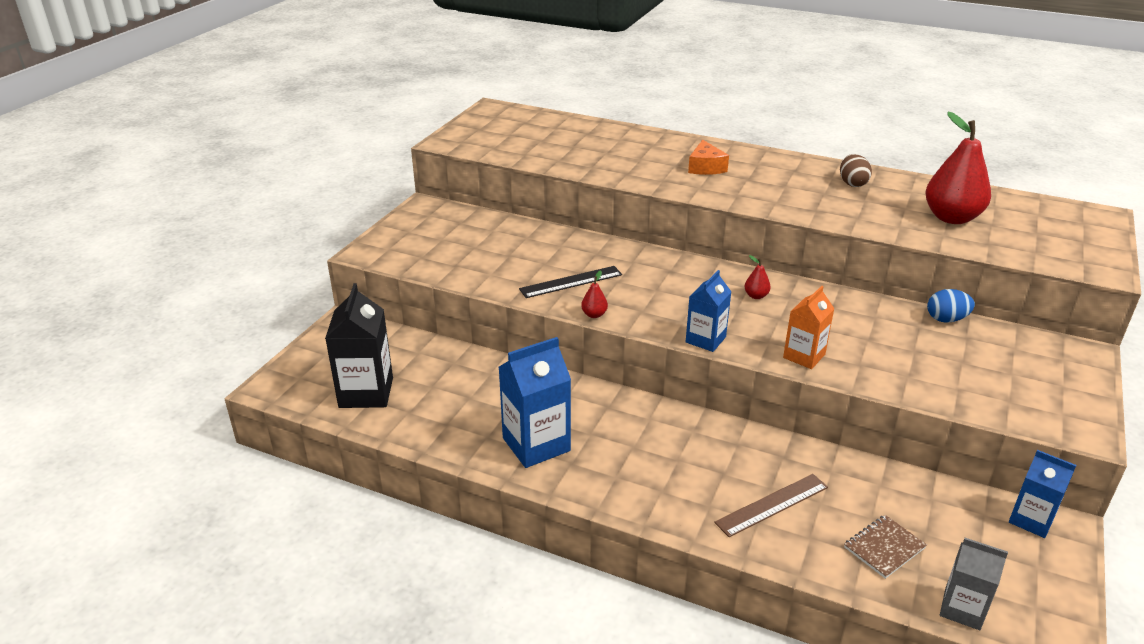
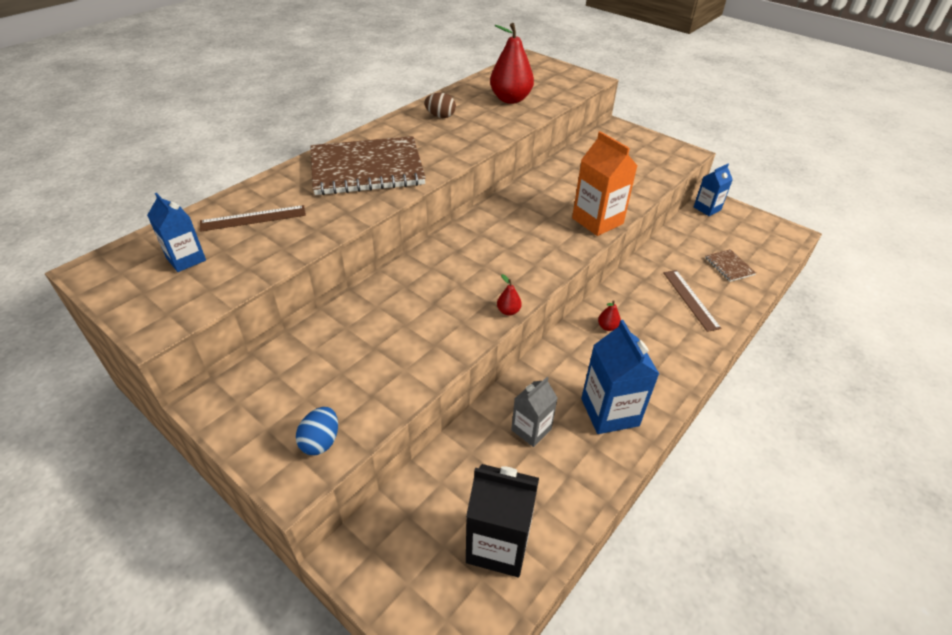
camera: 75 degrees left, 10 degrees up
(571, 282) = (448, 314): black ruler -> none
(589, 140) = (253, 218): none -> brown ruler
(705, 167) = (367, 168): orange cheese -> brown notebook
(705, 339) = (565, 259): blue carton -> blue carton (186, 259)
(756, 296) = (514, 219): red pear -> red pear (607, 327)
(804, 356) = (597, 221): orange carton -> orange carton, size x1.60
(946, 319) = (571, 155): blue egg -> blue egg (321, 441)
(962, 609) = (775, 256): grey carton -> grey carton (531, 430)

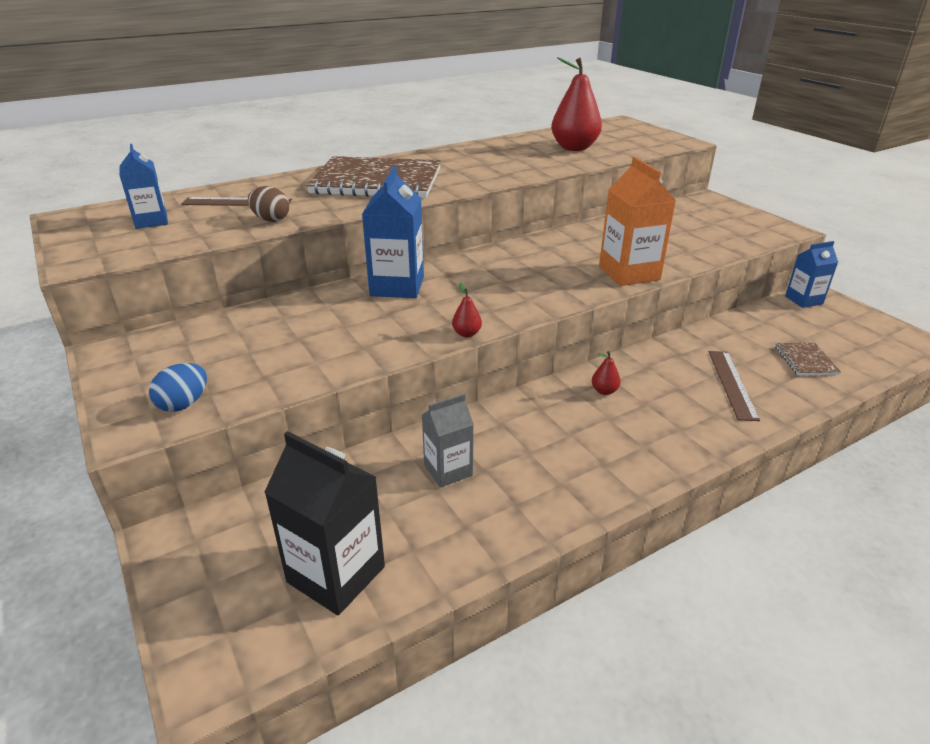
camera: 20 degrees right, 10 degrees down
(440, 116) = (486, 153): brown egg -> brown egg (271, 220)
(609, 412) = (557, 475): blue carton -> blue carton (397, 286)

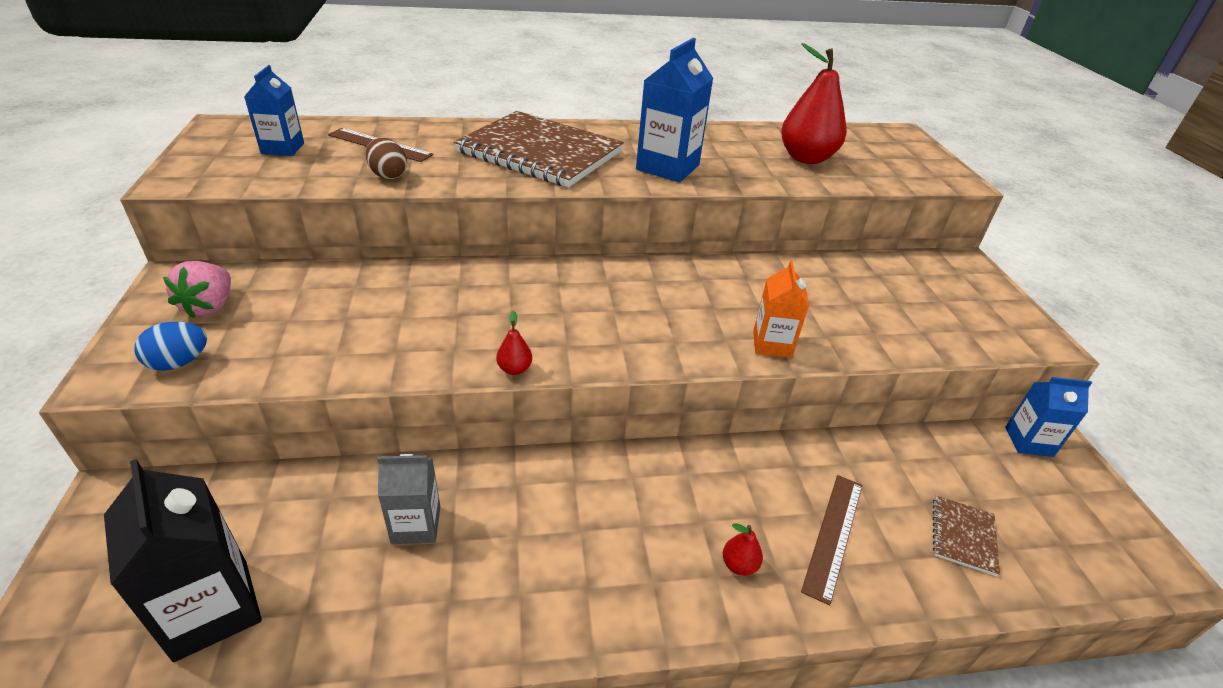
camera: 20 degrees right, 5 degrees up
(166, 361) = (210, 306): none -> pink strawberry
(397, 286) = (496, 282): blue carton -> blue carton (667, 167)
(604, 391) = (665, 485): red pear -> red pear (739, 565)
(629, 273) = (772, 344): orange carton -> orange carton, size x0.63

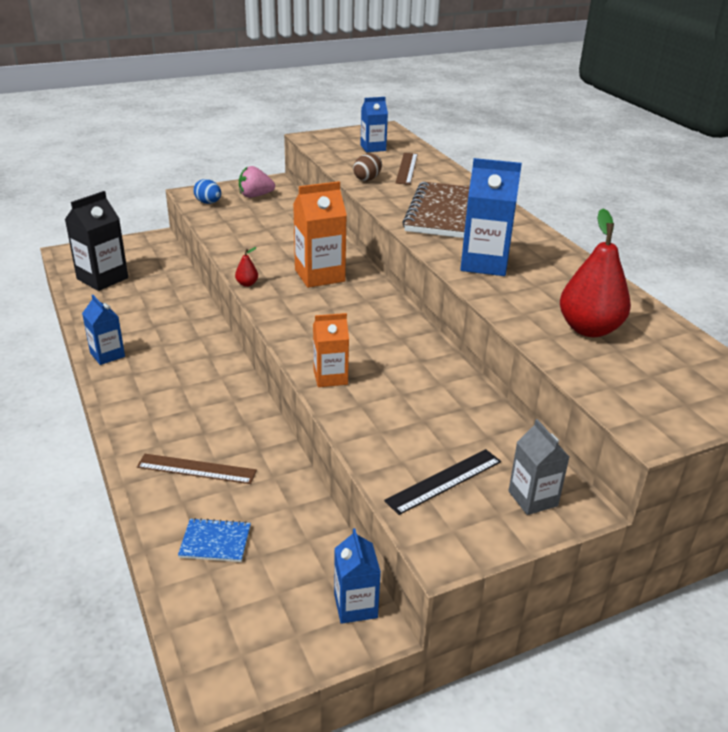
camera: 75 degrees right, 5 degrees down
(416, 525) = (161, 313): grey carton -> grey carton (533, 498)
(516, 622) = (107, 355): none -> blue carton
(526, 301) = (319, 275): none -> orange carton
(739, 565) = (160, 427): red pear -> none
(947, 315) = (444, 481): none -> black ruler
(963, 536) = (215, 542): brown notebook -> blue notebook

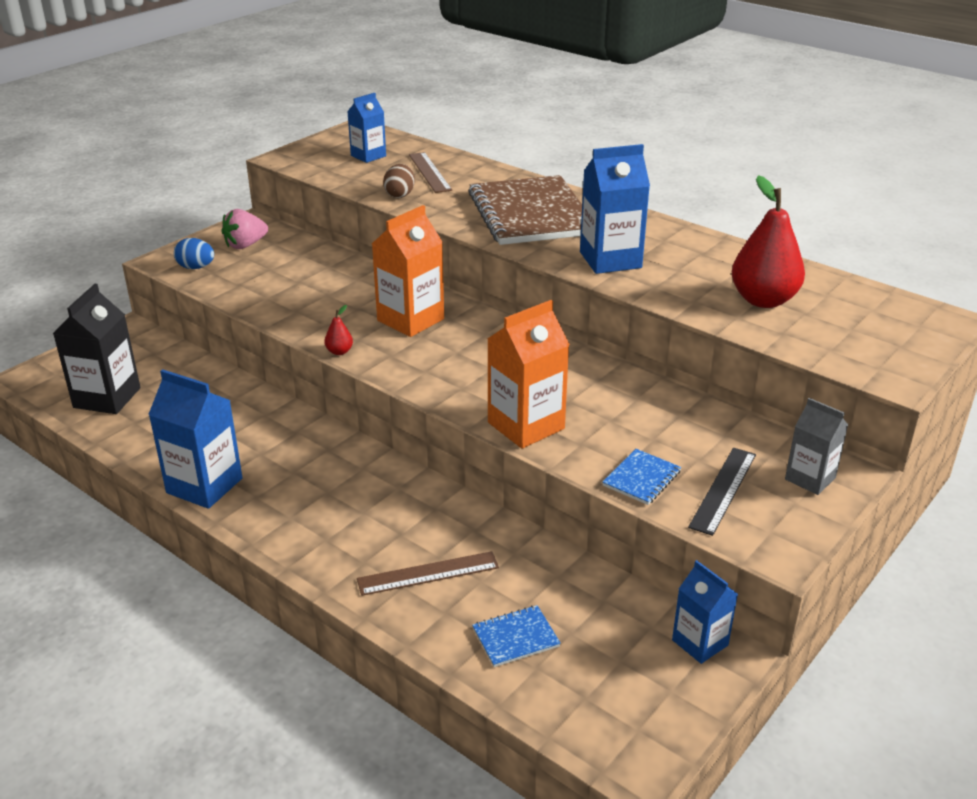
camera: 25 degrees left, 0 degrees up
(107, 355) = (204, 485): blue carton -> blue carton, size x1.60
(330, 377) = (526, 425): orange carton -> orange carton, size x1.60
(383, 448) = (641, 478): none -> blue notebook

